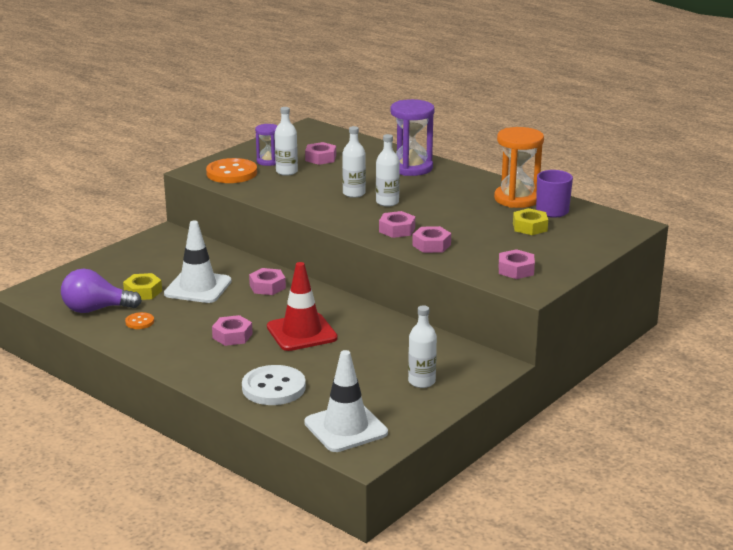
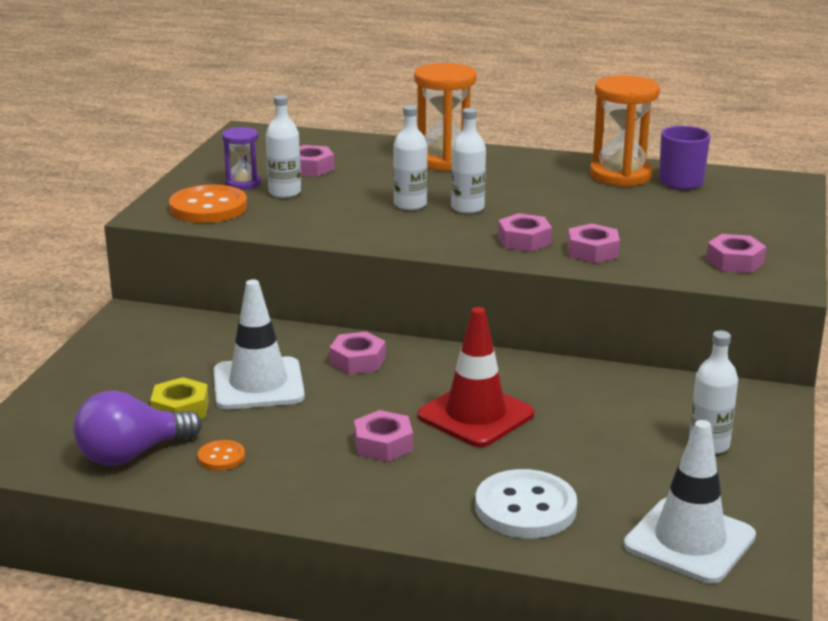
camera: 25 degrees left, 0 degrees up
(411, 168) = (444, 160): purple hourglass -> orange hourglass
(530, 227) = (680, 206): yellow nut -> none

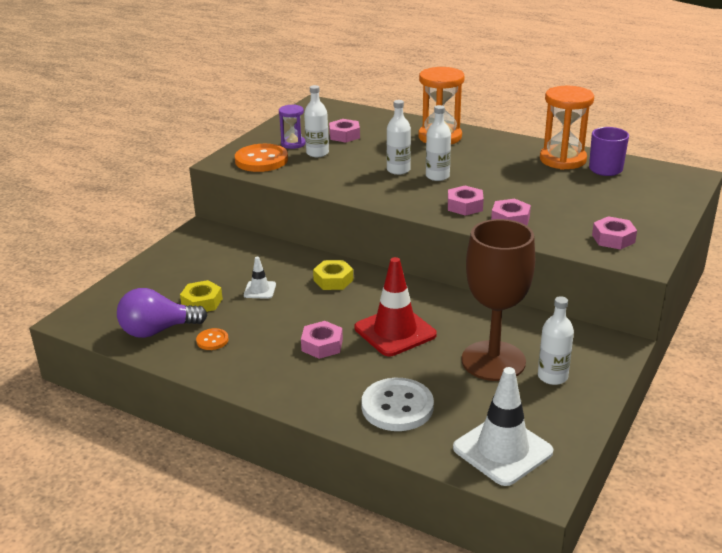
camera: 15 degrees right, 5 degrees up
(258, 384) = (260, 290): white traffic cone -> white traffic cone, size x0.49
(357, 361) = (333, 280): pink nut -> yellow nut
(624, 435) = (493, 361): none -> brown goblet

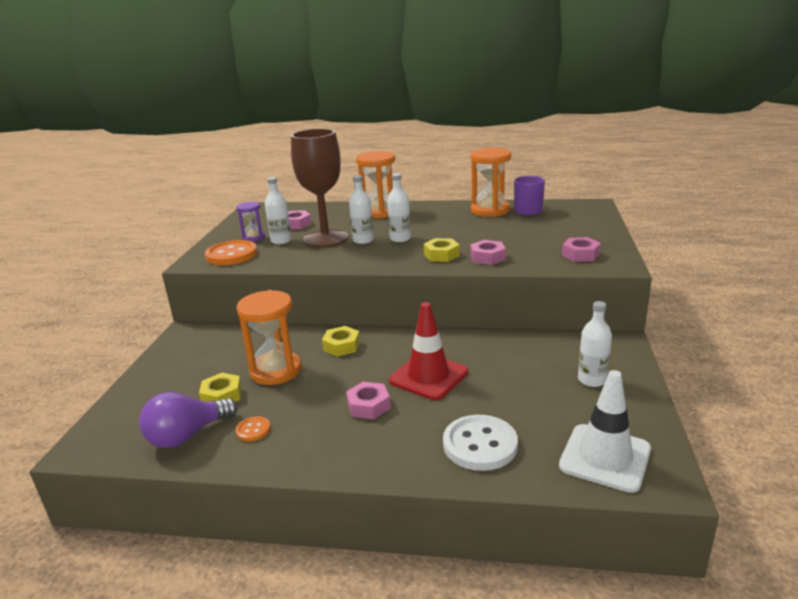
camera: 20 degrees left, 5 degrees down
(260, 290) = (276, 371): white traffic cone -> orange hourglass
(465, 206) = (441, 255): pink nut -> yellow nut
(493, 361) = (533, 380): brown goblet -> brown goblet (325, 238)

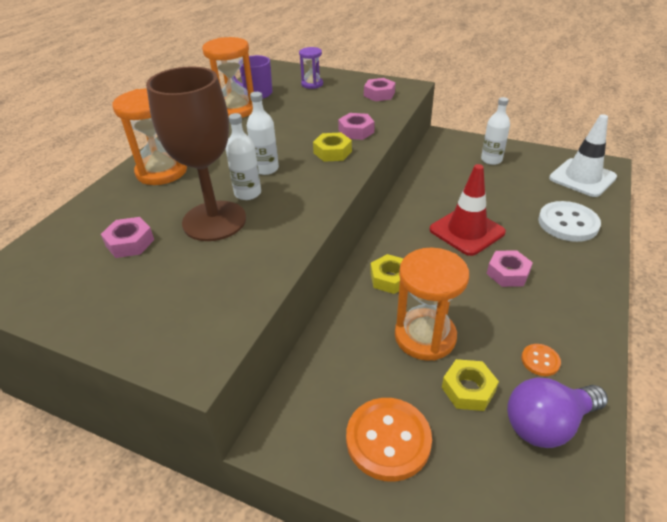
camera: 75 degrees left, 15 degrees up
(187, 435) = (547, 424): purple light bulb -> purple light bulb turned 90 degrees clockwise
(231, 255) = (197, 316): orange button -> orange button (388, 440)
(253, 238) = (143, 289): purple hourglass -> purple hourglass (312, 84)
(281, 241) = (184, 261): white bottle -> none

